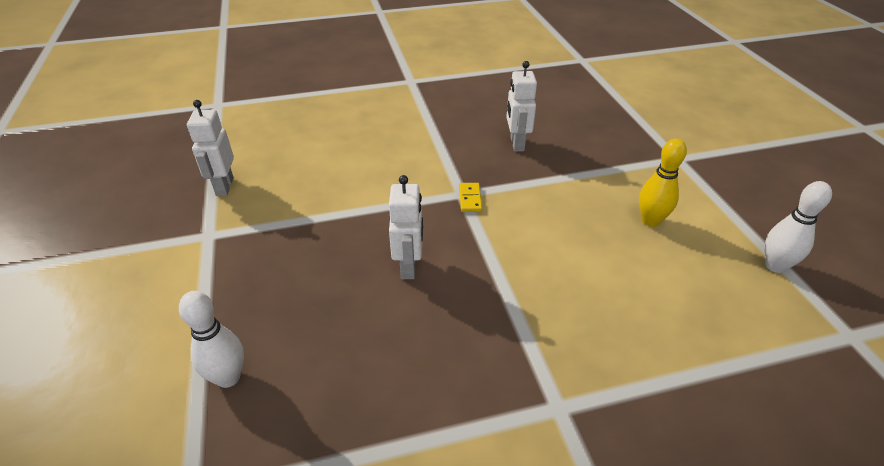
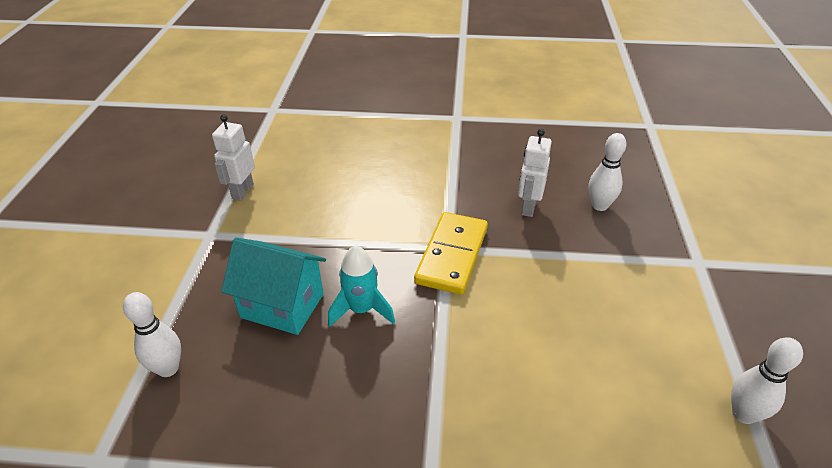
camera: 20 degrees right, 0 degrees up
(325, 283) = (282, 305): none -> turquoise house
(409, 267) = (361, 309): white robot -> turquoise rocket
(470, 199) = (452, 255): yellow domino -> yellow domino, size x2.39
(576, 130) = (599, 206): none -> white bowling pin
(650, 221) = (627, 325): yellow bowling pin -> none

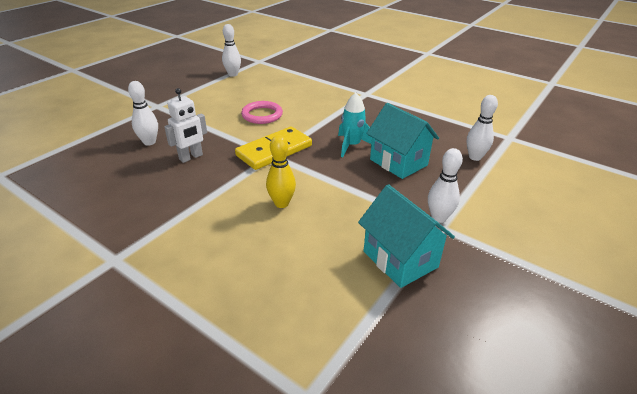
camera: 150 degrees left, 5 degrees down
(213, 244) = (438, 218): none -> white bowling pin
(242, 192) = (400, 259): white robot -> turquoise house
(380, 197) = (281, 203): none -> yellow bowling pin
(542, 315) = (262, 115): none -> pink ring

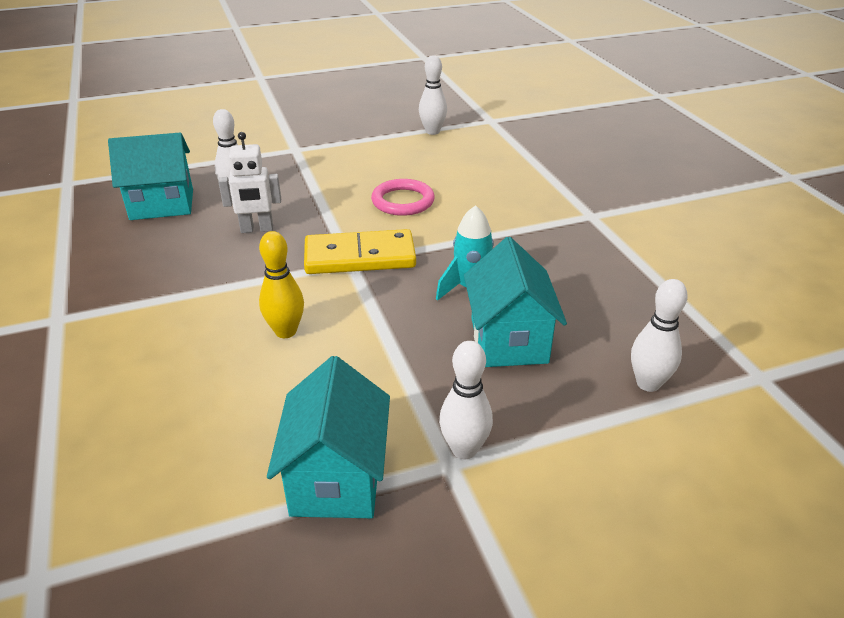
camera: 35 degrees right, 0 degrees up
(101, 165) = (162, 205): none -> turquoise house

